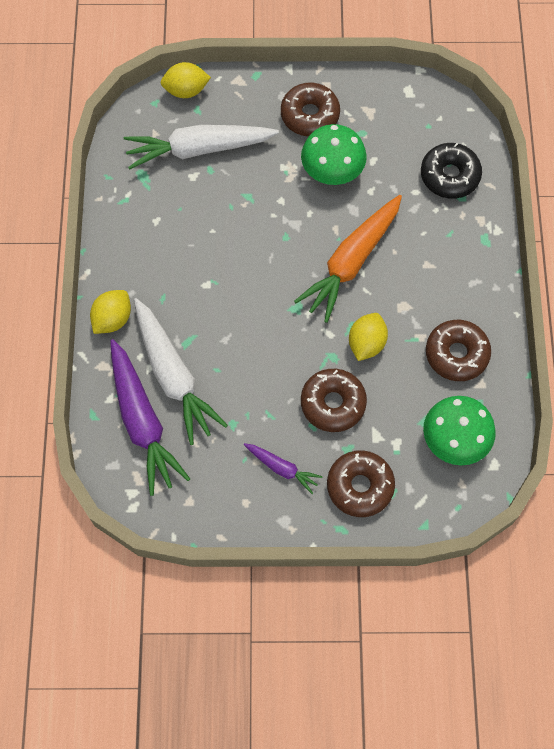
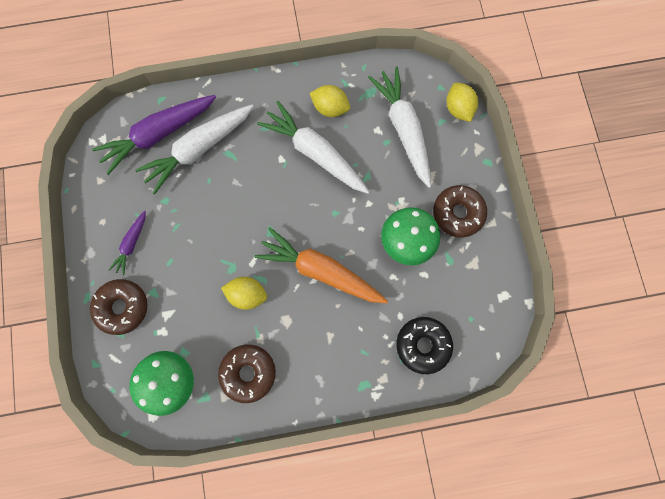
camera: 80 degrees right, 10 degrees up
(112, 319) = (240, 96): yellow lemon -> yellow lemon (330, 108)
(207, 246) = (315, 153): none -> white carrot
(333, 403) = (191, 275): brown donut -> none

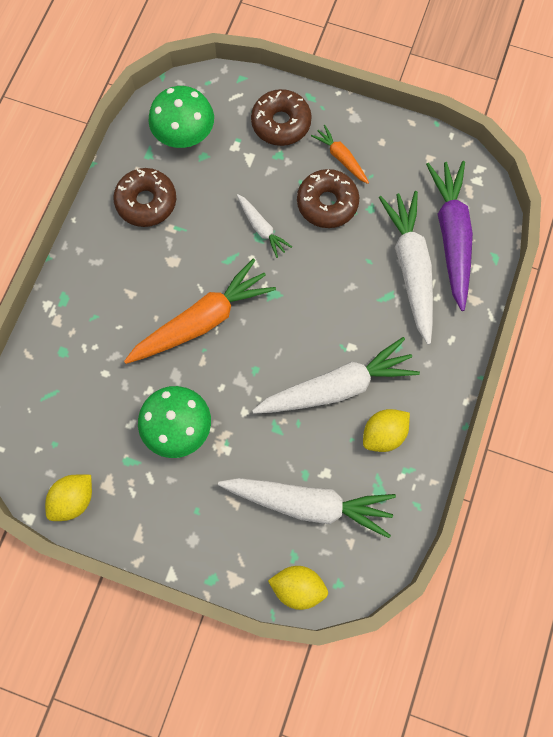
camera: 120 degrees right, 5 degrees down
(132, 244) = (341, 158): purple carrot -> orange carrot
(223, 270) = (261, 228): none -> white carrot
(247, 294) = (222, 238): yellow lemon -> yellow lemon (73, 500)
(422, 345) = (62, 378): black donut -> none
(457, 213) = (173, 503): brown donut -> brown donut (327, 203)

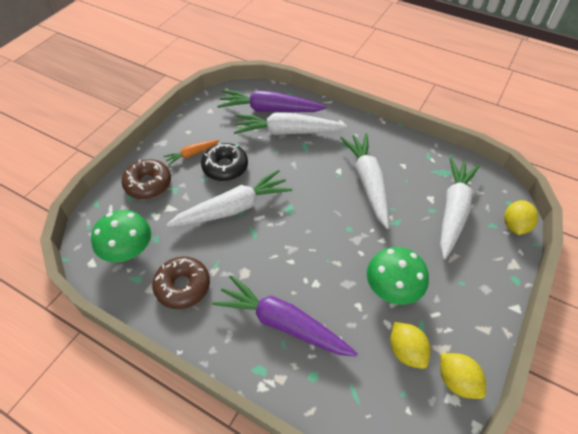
camera: 80 degrees left, 20 degrees down
(117, 313) = (283, 323): none -> purple carrot
(202, 321) = (303, 258): orange carrot -> none
(261, 228) = (233, 208): white carrot -> white carrot, size x2.01
(327, 203) = (225, 167): brown donut -> black donut
(383, 434) = (403, 163): yellow lemon -> yellow lemon (406, 351)

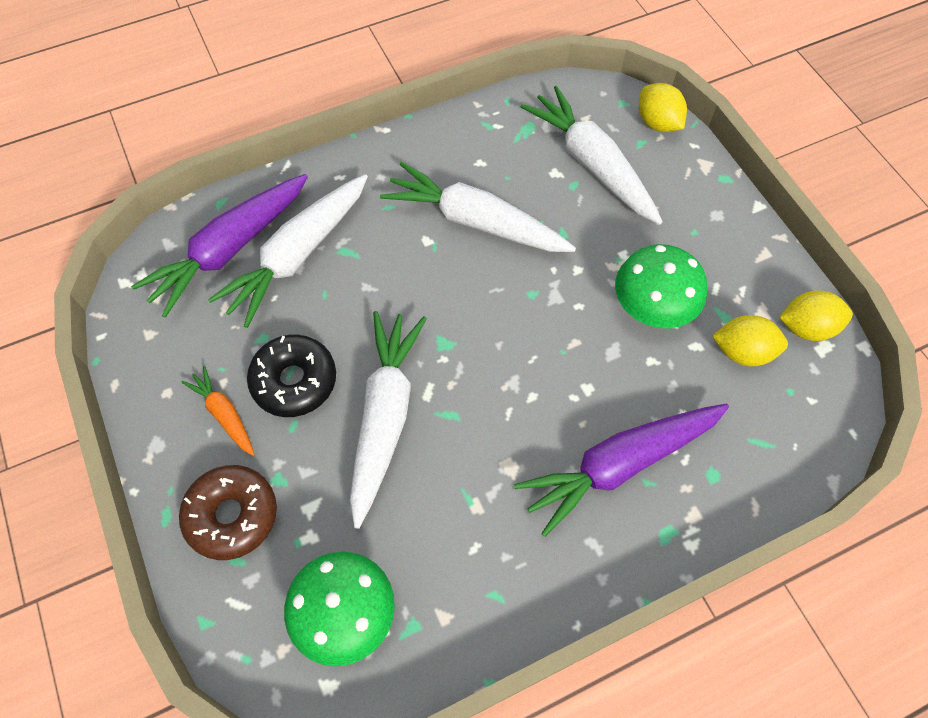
camera: 55 degrees left, 10 degrees up
(183, 286) = (473, 564): brown donut -> none
(192, 154) = (224, 414): orange carrot -> orange carrot turned 135 degrees clockwise

